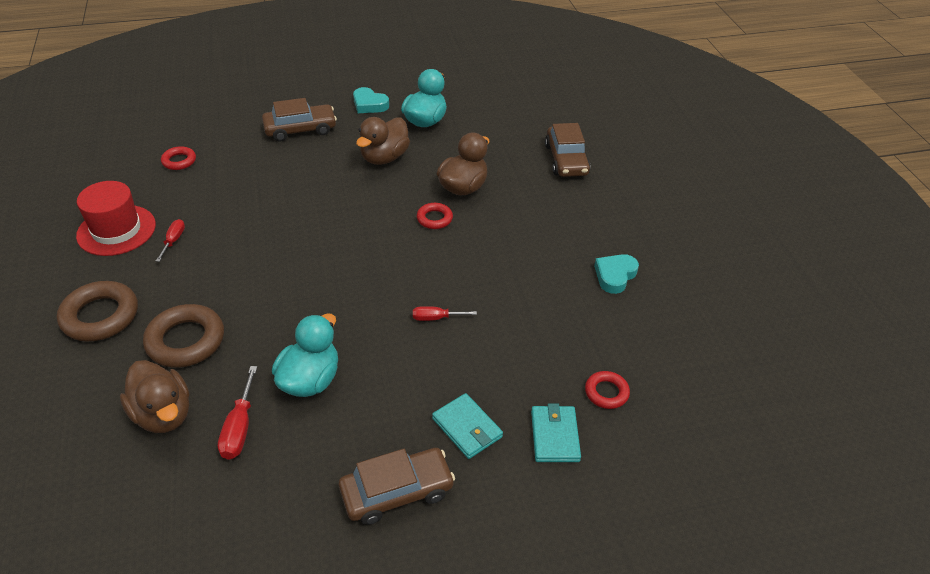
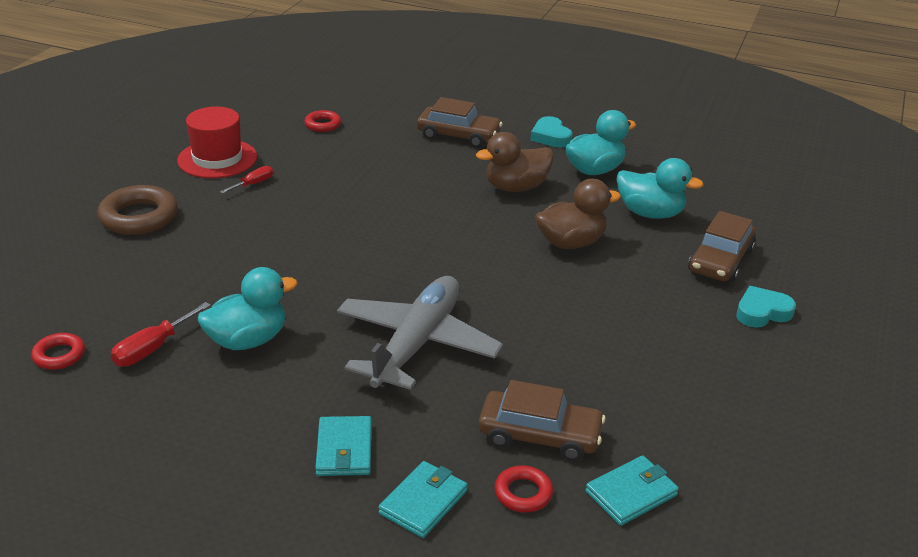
camera: 35 degrees right, 10 degrees down
(163, 414) = (108, 310): brown duck -> none
(186, 341) = (182, 263): brown ring -> none
(397, 492) = (224, 467): brown car -> brown car (539, 435)
(434, 219) = (509, 258): red ring -> red ring (59, 355)
(436, 318) = (417, 343): red screwdriver -> grey plane
(492, 141) = (650, 213): none -> turquoise duck
(615, 276) = (656, 391): turquoise heart -> turquoise heart (762, 312)
(664, 356) = (631, 493): none -> turquoise wallet

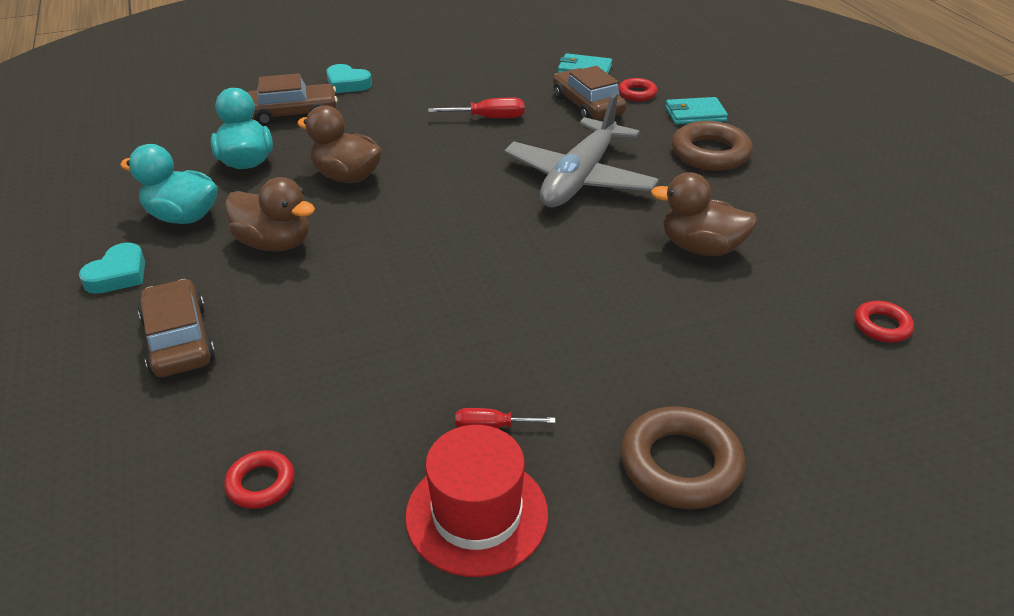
camera: 130 degrees left, 5 degrees up
(153, 348) = (789, 285): red screwdriver -> red screwdriver (489, 118)
(248, 340) = (701, 248): turquoise duck -> brown duck
(344, 449) = (710, 153): turquoise wallet -> brown ring
(417, 343) = (579, 179): grey plane -> grey plane turned 45 degrees counterclockwise

